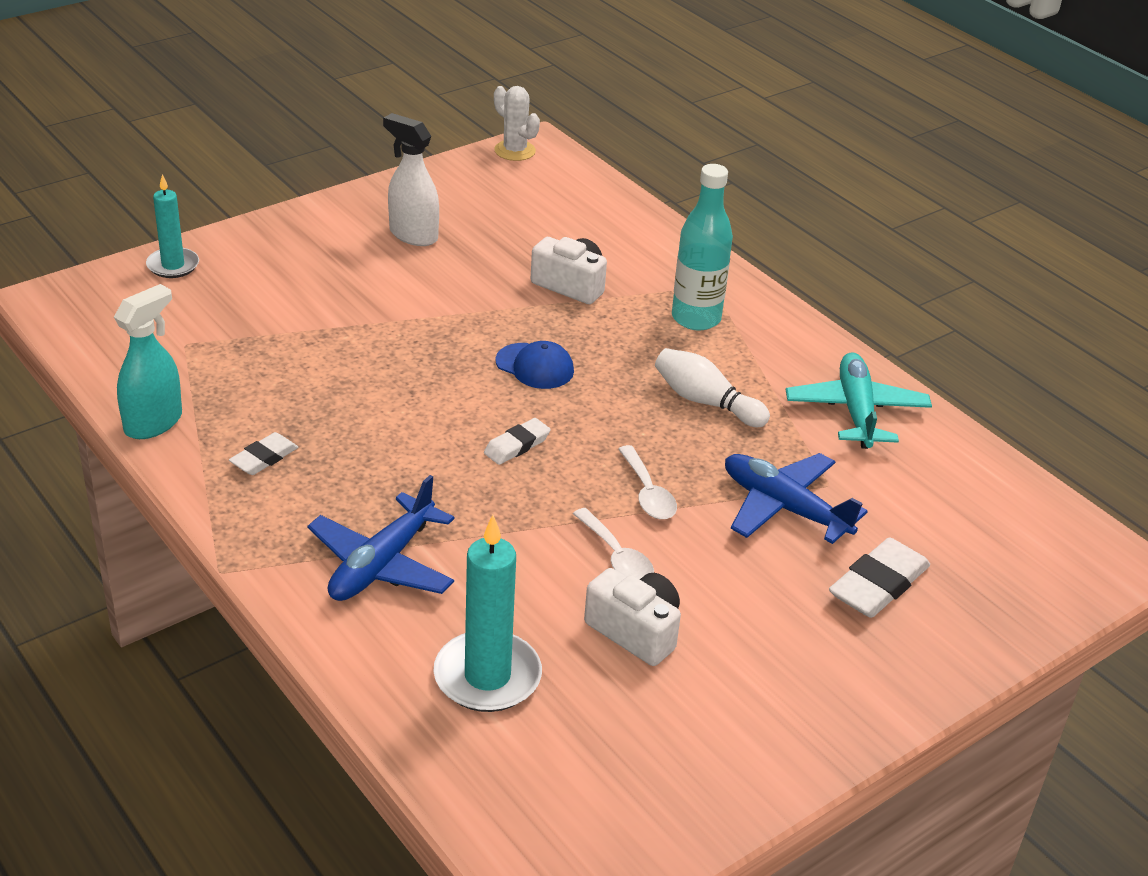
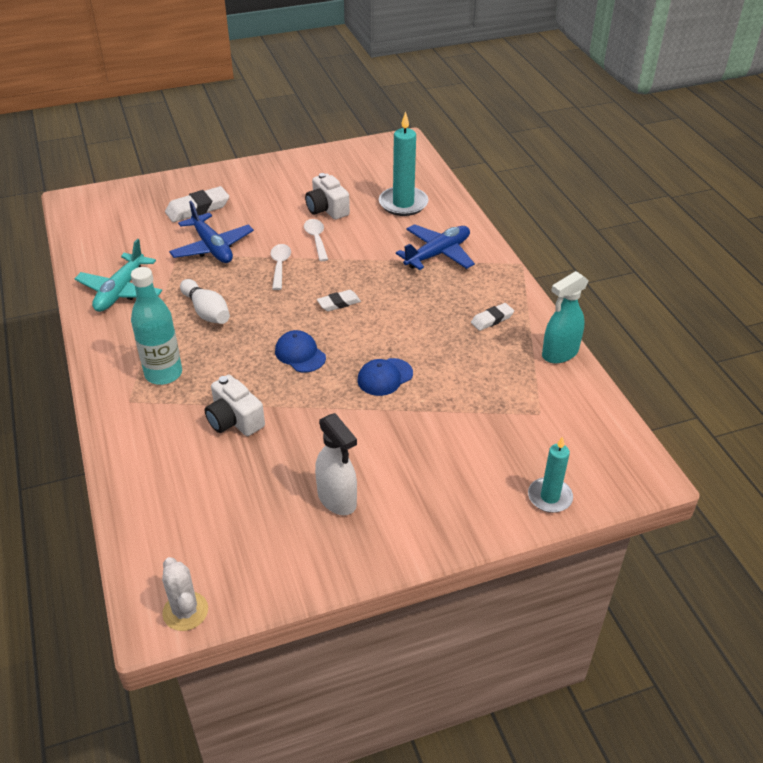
camera: 160 degrees left, 5 degrees up
(405, 355) = (385, 377): none -> blue cap

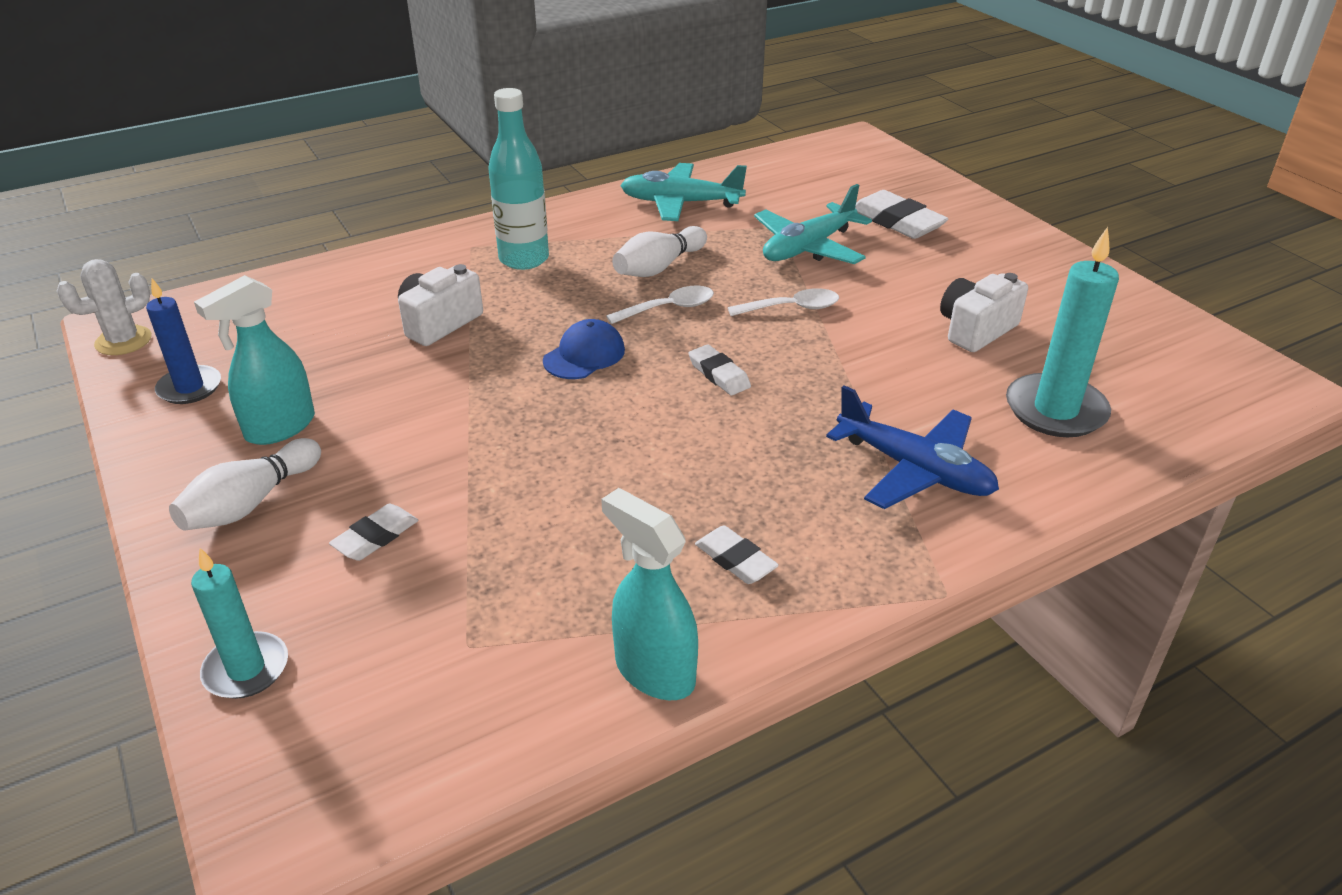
camera: 80 degrees right, 5 degrees down
(212, 247) = (808, 247): blue plane -> turquoise plane
(272, 556) = (190, 388): none -> blue candle
(316, 239) = (881, 331): white spoon -> white spoon (669, 308)
(337, 499) = (279, 428): white spray bottle -> turquoise spray bottle
(385, 377) = (544, 442): blue cap -> none
(414, 508) = (250, 503): none -> white bowling pin
(455, 448) = (375, 537): none -> white eraser

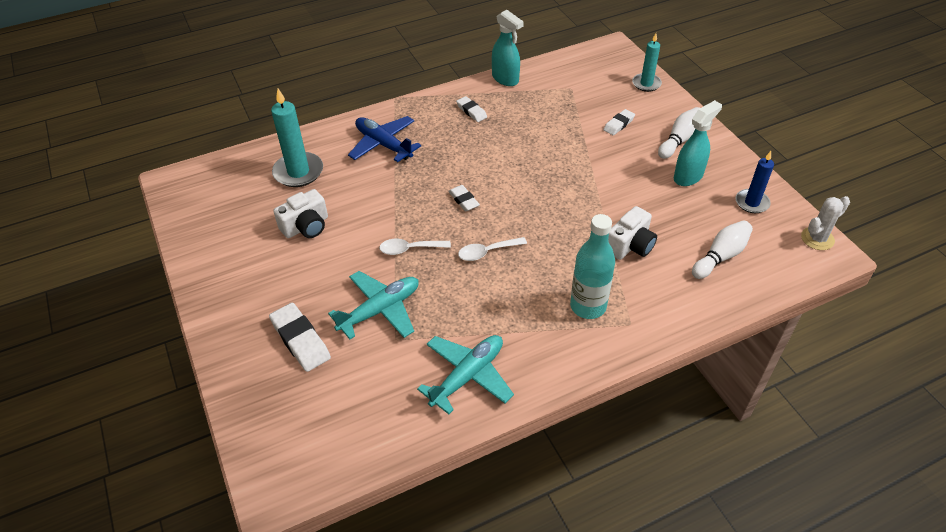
camera: 175 degrees left, 10 degrees up
(584, 355) = (538, 216): blue cap -> none
(658, 267) = (491, 293): white bowling pin -> white bowling pin (720, 256)
(680, 203) = (467, 376): turquoise plane -> turquoise plane turned 60 degrees counterclockwise

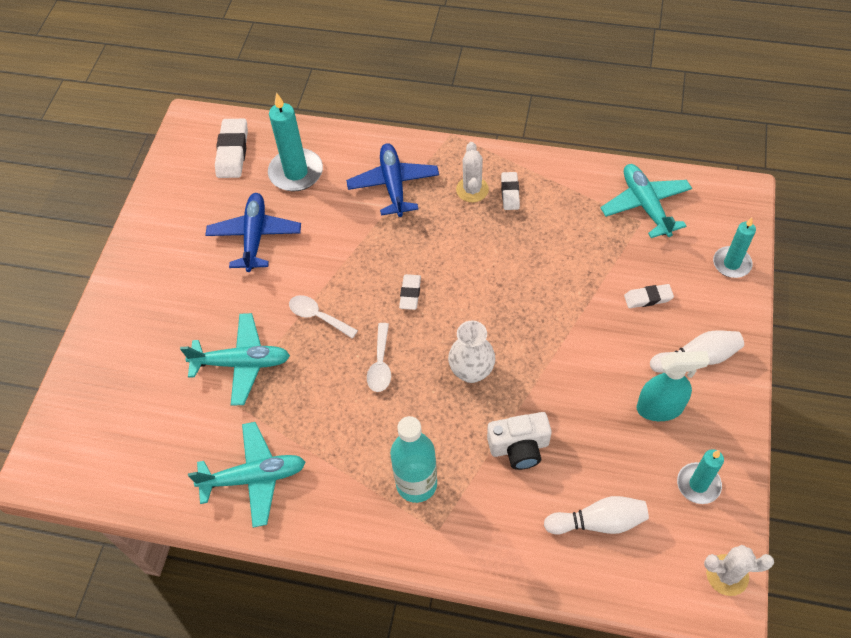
camera: 40 degrees right, 10 degrees up
(300, 340) = (160, 349): white eraser -> white eraser (233, 152)
(306, 226) = (255, 237): white camera -> blue plane
(443, 121) = (472, 190): none -> white cactus
(487, 252) = (380, 364): white spoon -> white spoon turned 105 degrees counterclockwise
(505, 79) = (581, 171): turquoise spray bottle -> none
(554, 221) = (471, 371): none -> white vase
(565, 78) = (645, 205): none -> turquoise plane
(752, 203) = (698, 484): blue candle -> turquoise candle

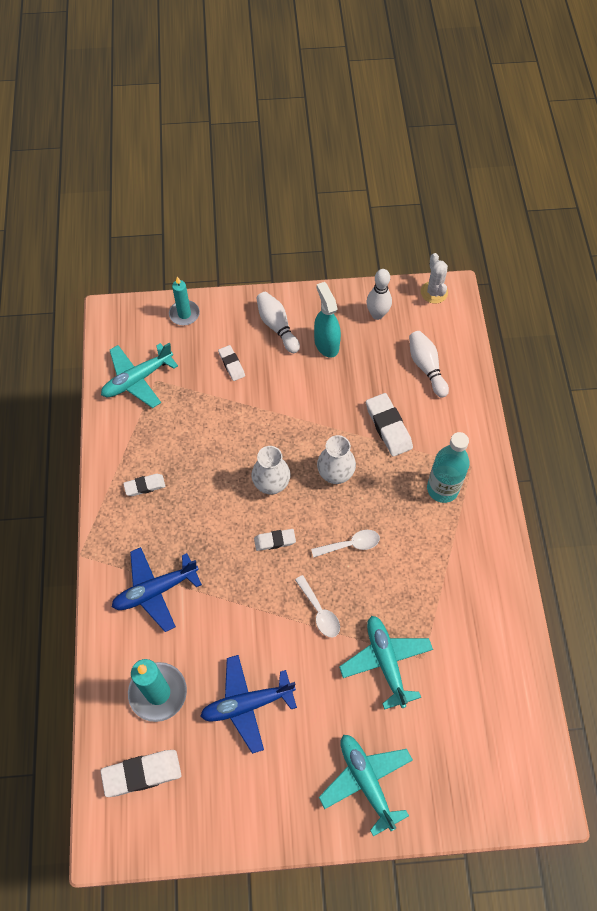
camera: 110 degrees left, 5 degrees up
(254, 477) = (482, 611): turquoise plane -> turquoise plane (366, 781)
(318, 316) = (319, 612): white spoon -> white spoon turned 45 degrees counterclockwise
(472, 190) = (147, 519): white cactus -> none
(478, 305) = (271, 484): none -> white vase
(519, 447) = (388, 427): white camera -> white eraser
(698, 484) = (377, 314): turquoise candle -> white bowling pin

